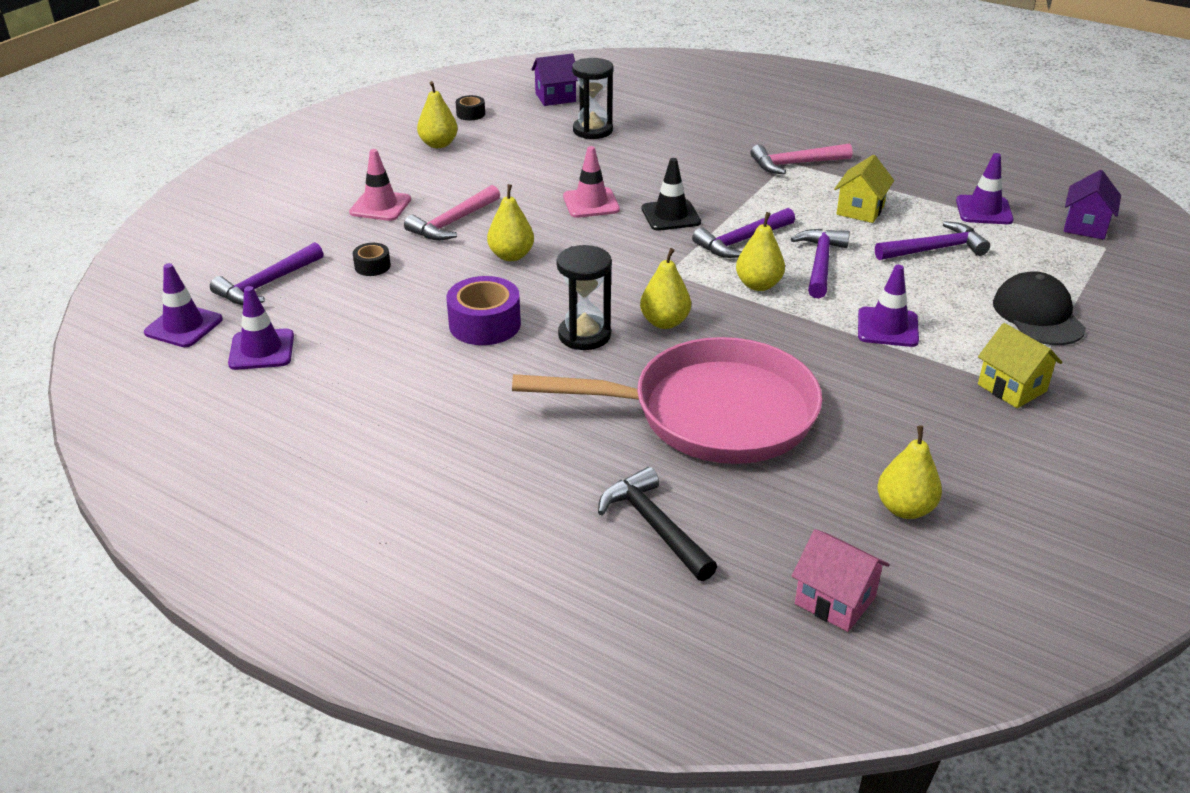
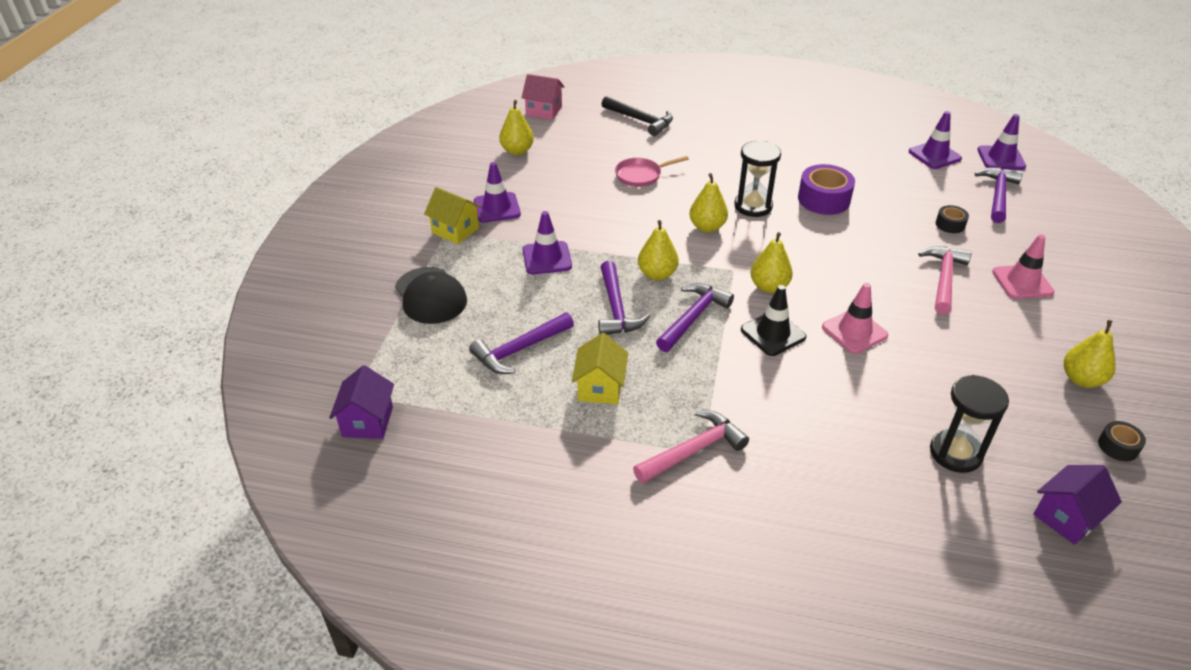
camera: 160 degrees right, 5 degrees up
(511, 256) = (863, 257): yellow pear -> yellow pear (769, 287)
(712, 413) = (641, 175): pink pan -> pink pan, size x0.40
(984, 210) = (473, 420): purple traffic cone -> purple traffic cone (497, 208)

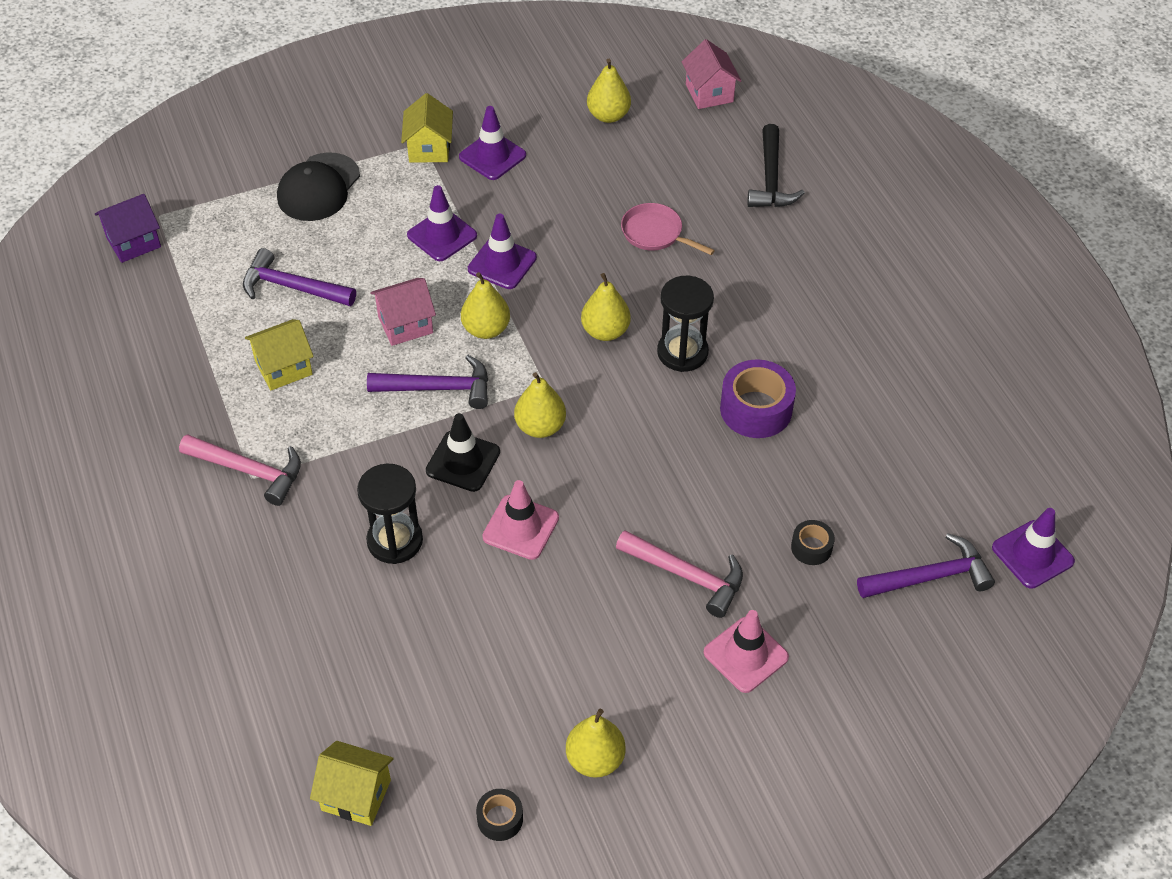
camera: 55 degrees right, 10 degrees up
(616, 309) = (405, 324): purple hammer -> pink house
(934, 155) = (969, 481): purple traffic cone -> purple traffic cone (502, 263)
(944, 279) = (687, 576): pink hammer -> pink hammer turned 45 degrees clockwise
(955, 453) = (387, 675): black hourglass -> black hourglass (395, 541)
(1066, 517) = (356, 795): purple house -> yellow house

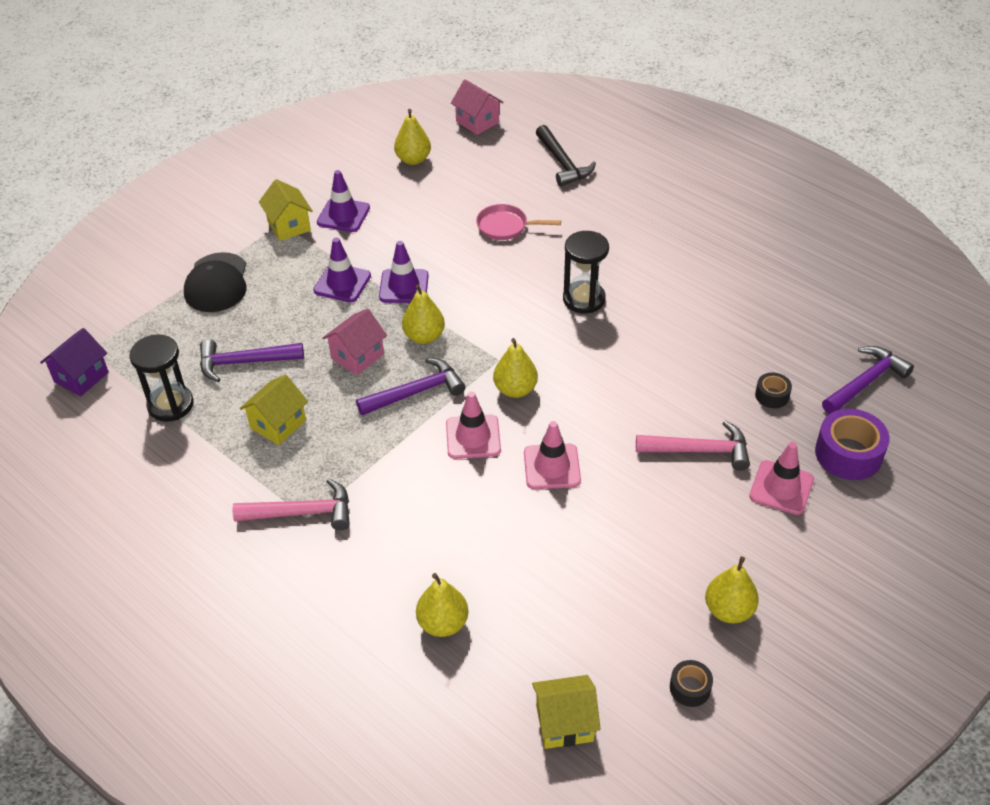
camera: 25 degrees left, 5 degrees down
(395, 541) = (460, 516): black hourglass -> black hourglass (170, 405)
(463, 461) = (473, 437): black traffic cone -> pink traffic cone
(605, 331) = (516, 305): yellow pear -> yellow pear (443, 623)
(756, 409) = (664, 318): purple tape -> purple tape (848, 454)
(1032, 554) = (919, 341): purple traffic cone -> none

